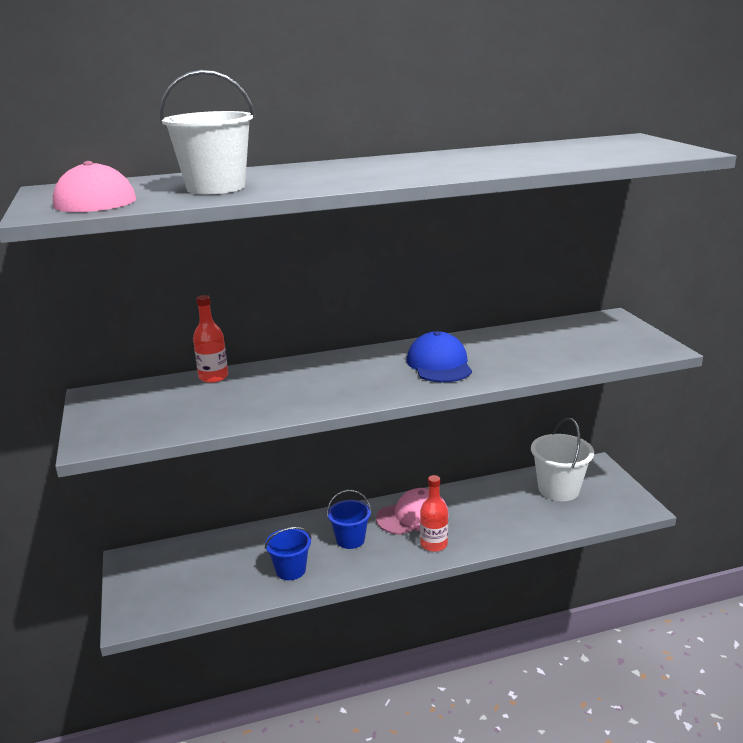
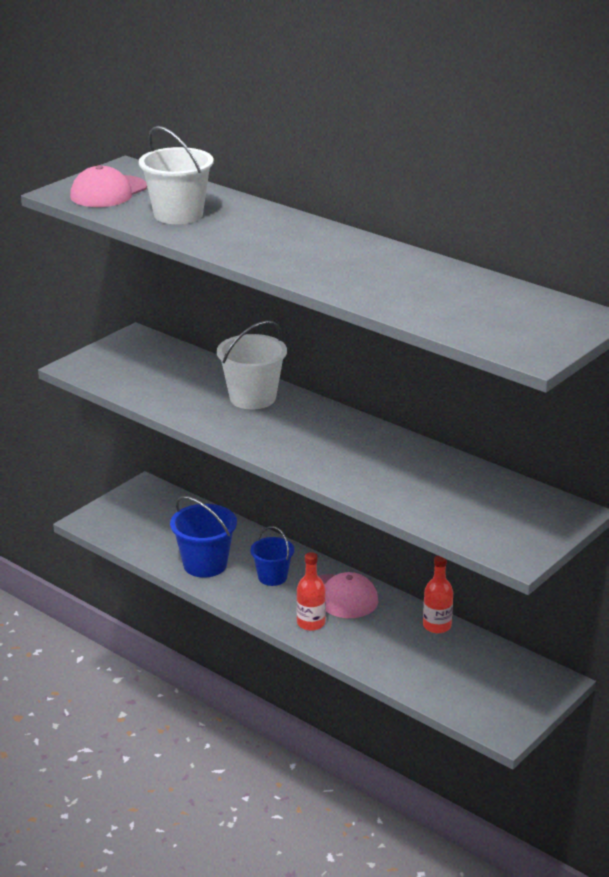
camera: 55 degrees right, 5 degrees up
(213, 377) = (211, 366): red bottle -> red bottle (437, 626)
(290, 570) = (205, 564): blue bucket -> blue bucket, size x1.53
(439, 364) = (344, 452): blue cap -> none
(558, 489) = (480, 669): white bucket -> white bucket (252, 398)

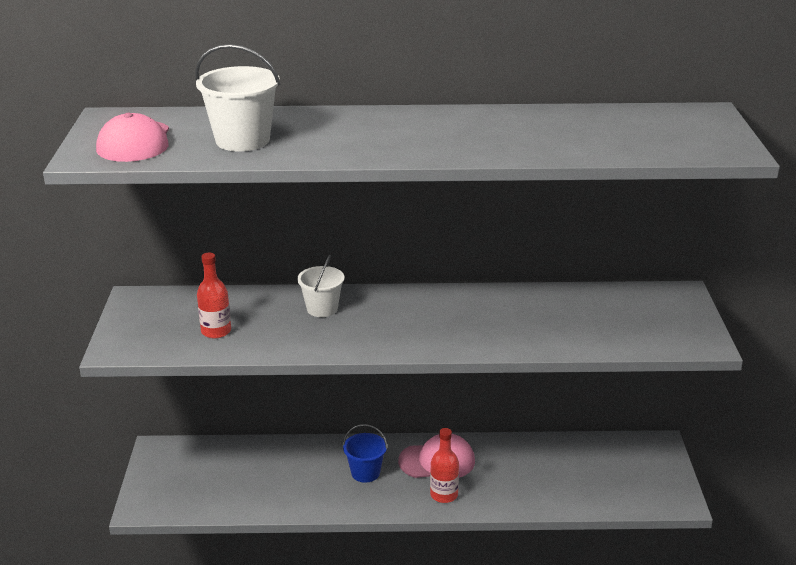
camera: 40 degrees left, 0 degrees up
(205, 564) = (297, 491): blue bucket -> none
(252, 398) = (322, 309): white bucket -> white bucket, size x0.65
(437, 626) = (532, 446): red bottle -> red bottle (216, 331)

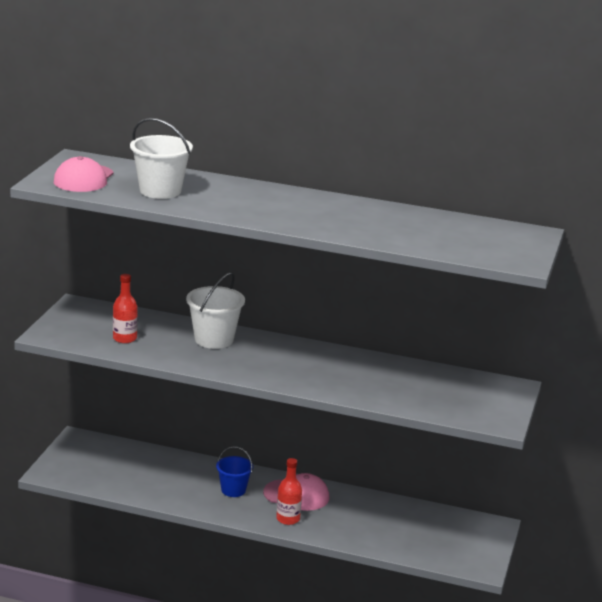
camera: 15 degrees right, 5 degrees down
(322, 309) = (214, 339): white bucket -> white bucket, size x1.53

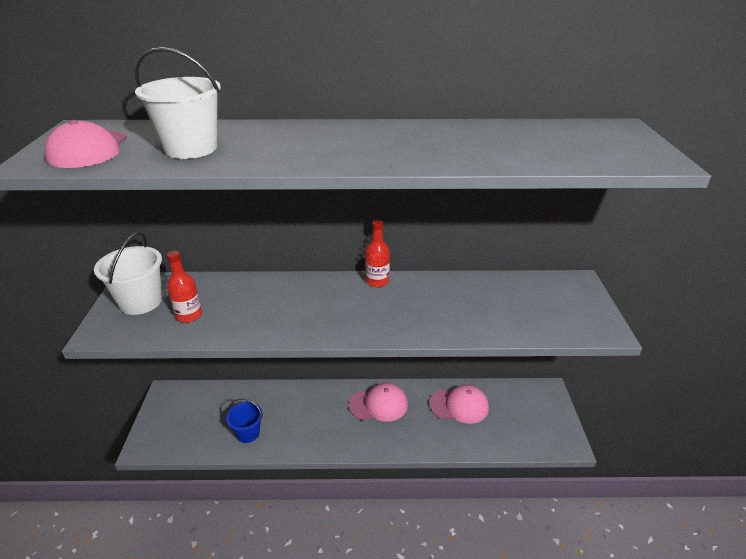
camera: 15 degrees left, 10 degrees up
(214, 339) = (282, 294): white bucket -> white bucket (141, 302)
(233, 490) = (323, 415): blue bucket -> blue bucket (248, 433)
(288, 519) = (383, 436): red bottle -> red bottle (377, 281)
(384, 515) = (459, 405): none -> pink cap

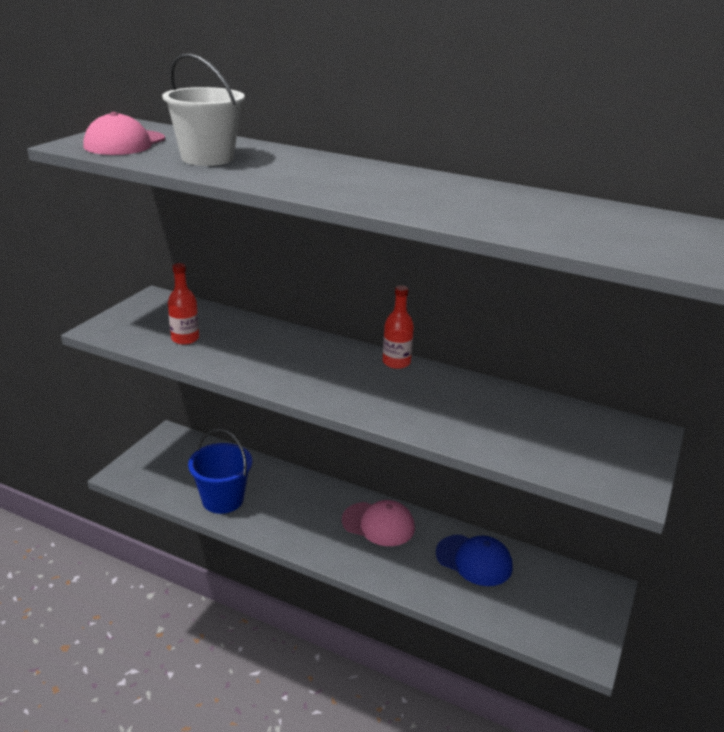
camera: 25 degrees right, 5 degrees down
(141, 302) = (152, 315): white bucket -> none
(248, 433) = (223, 500): blue bucket -> blue bucket, size x1.53
(459, 405) = (474, 560): pink cap -> blue cap

